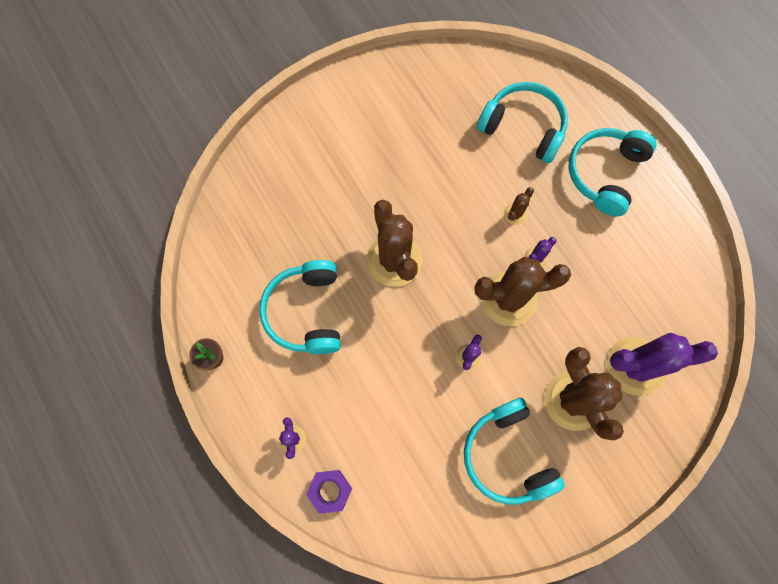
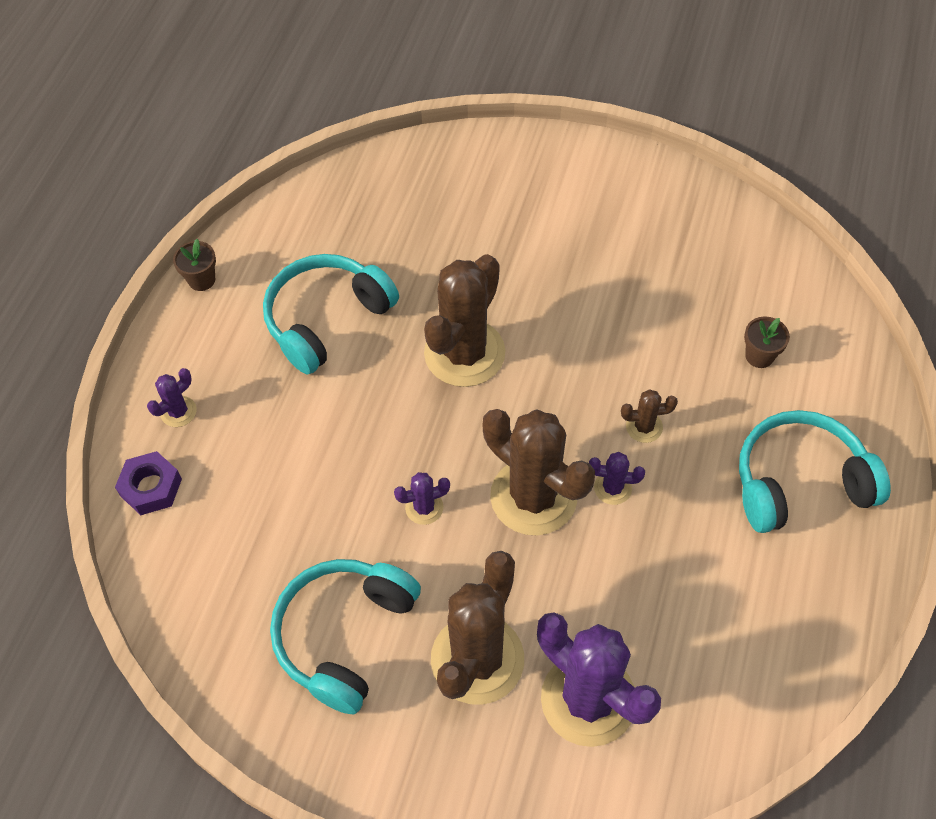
camera: 50 degrees right, 15 degrees down
(523, 127) = (759, 356): turquoise headphones -> brown flower pot

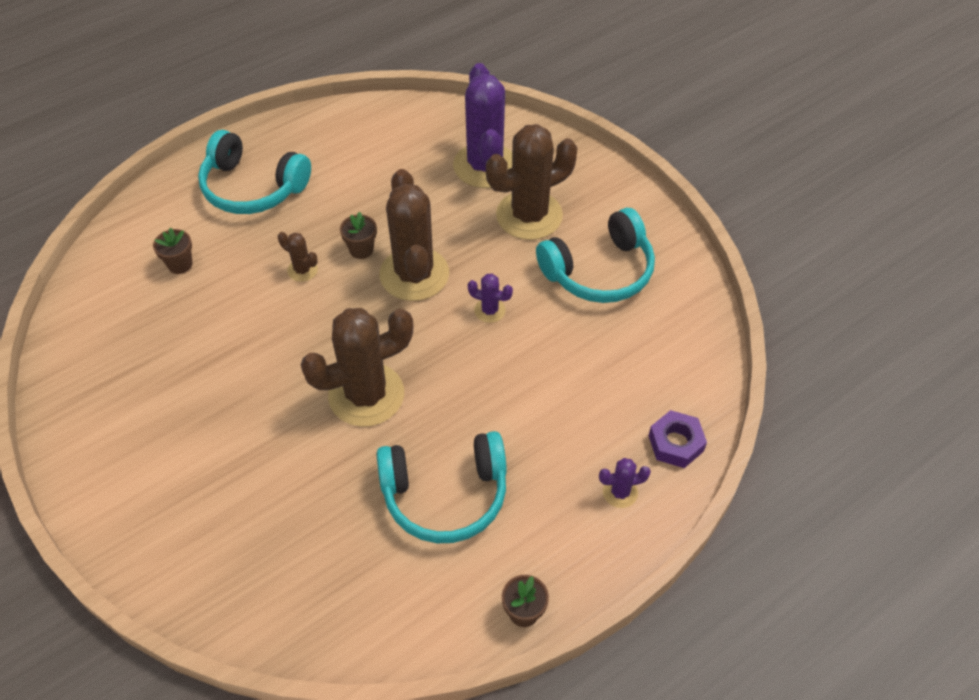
camera: 145 degrees left, 5 degrees down
(612, 488) = (361, 249): purple cactus -> brown flower pot

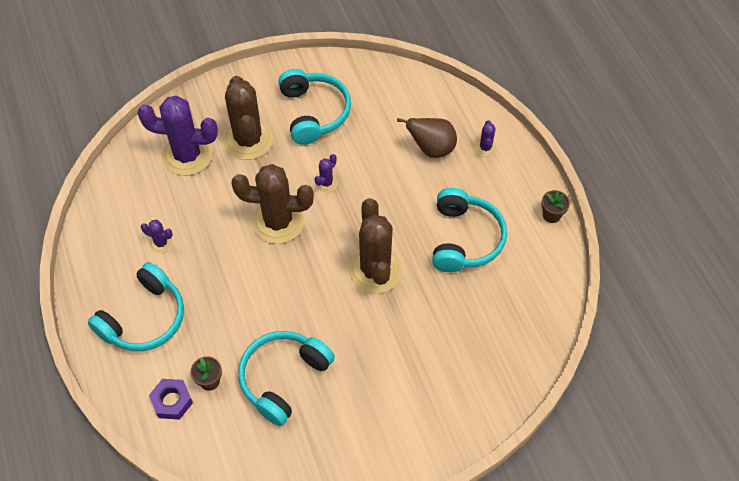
camera: 75 degrees left, 5 degrees up
(191, 333) = (283, 378): none -> turquoise headphones
(302, 270) = (247, 294): brown cactus -> none
(354, 175) = (161, 243): none -> purple cactus
(361, 249) = (241, 251): brown flower pot -> none
(591, 421) = (431, 149): none -> brown pear
(675, 443) = (459, 111): purple nut -> purple nut (172, 401)

